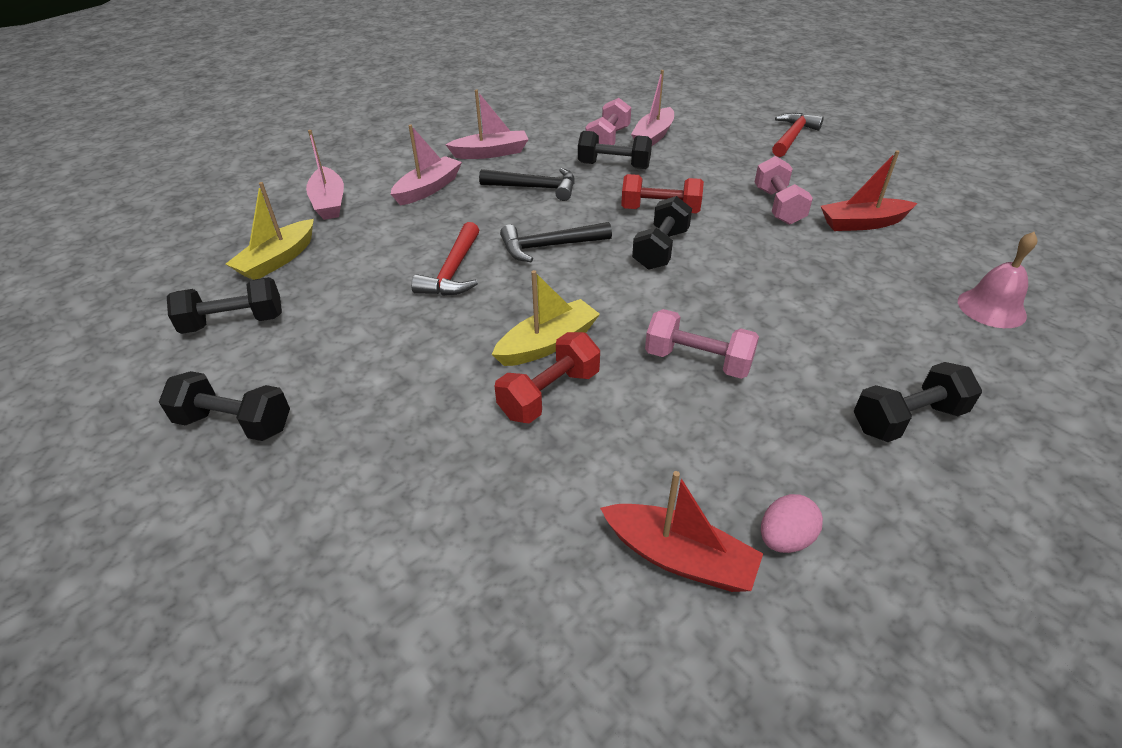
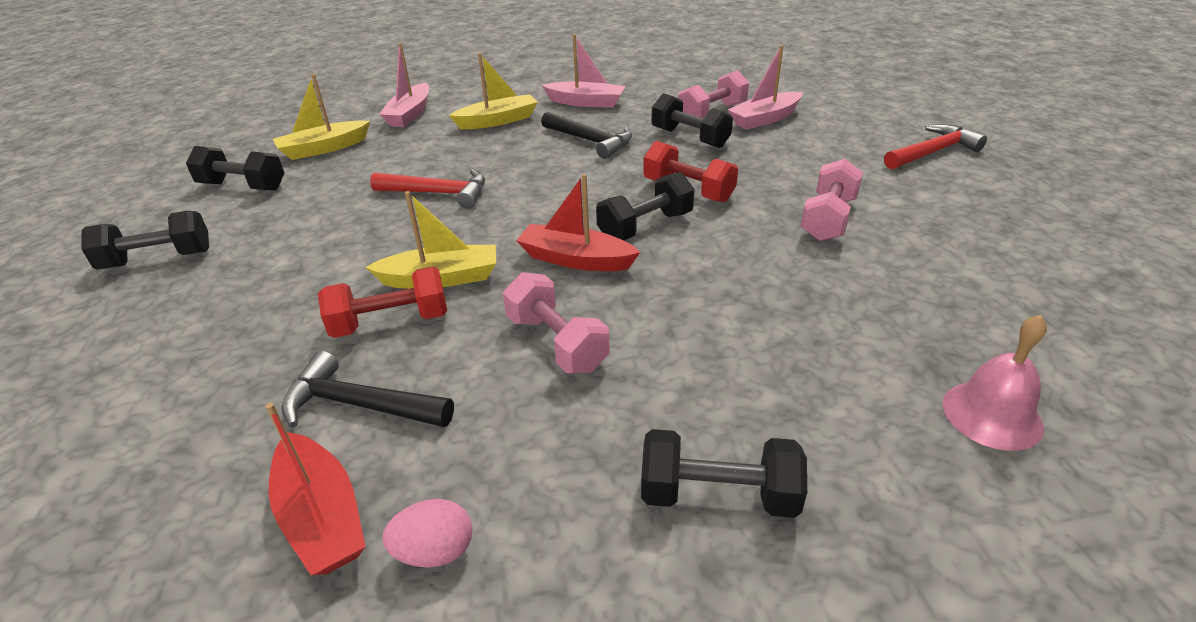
camera: 30 degrees right, 5 degrees down
(235, 423) = (158, 259): black dumbbell -> black dumbbell turned 60 degrees counterclockwise
(428, 189) = (498, 121): pink boat -> yellow boat
(453, 271) = (438, 193): red hammer -> red hammer turned 120 degrees counterclockwise
(549, 246) = (542, 195): black hammer -> black hammer (360, 405)
(862, 223) = (916, 264): red boat -> red boat (575, 259)

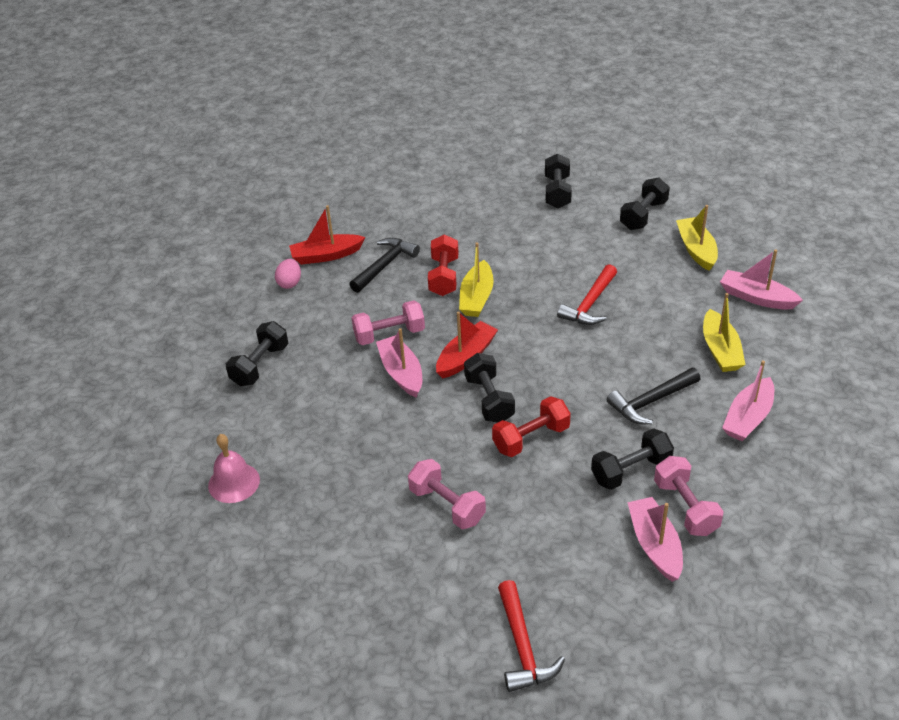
camera: 110 degrees right, 5 degrees up
(637, 307) = (401, 373): none -> pink boat

